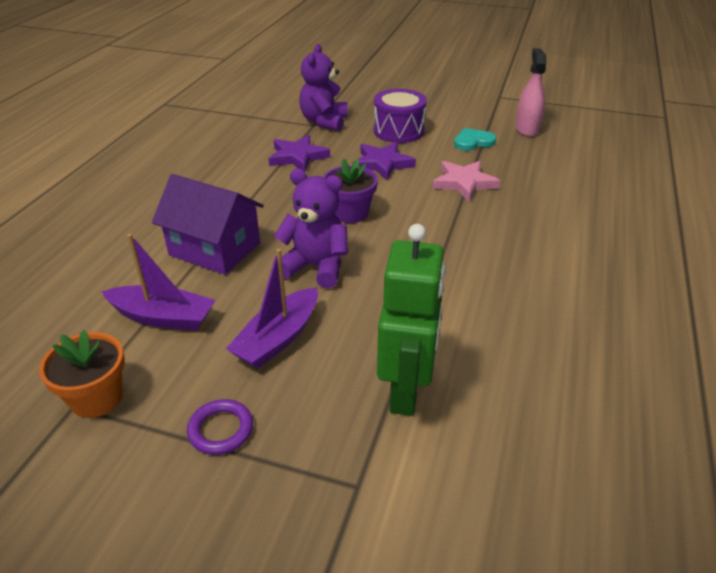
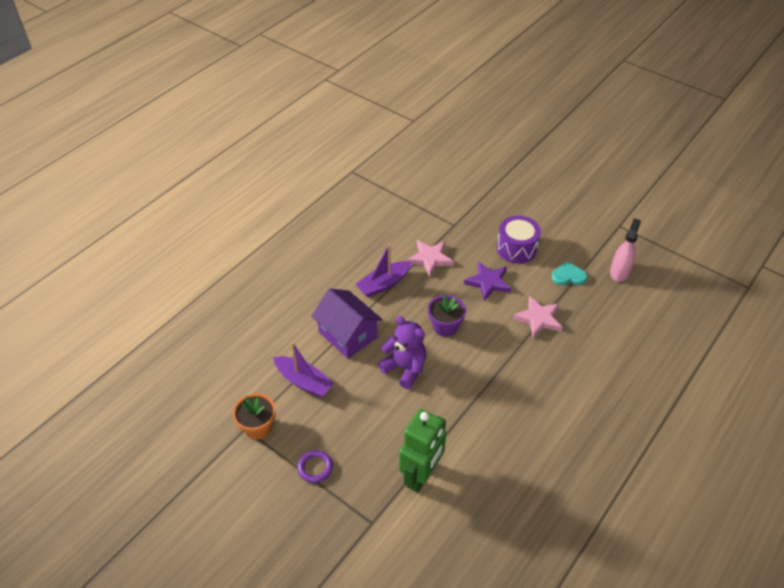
camera: 20 degrees right, 10 degrees up
(278, 338) = (363, 417): purple boat -> purple boat (383, 284)
(297, 157) = (430, 259): purple star -> pink star
(324, 122) = (464, 223): purple teddy bear -> none

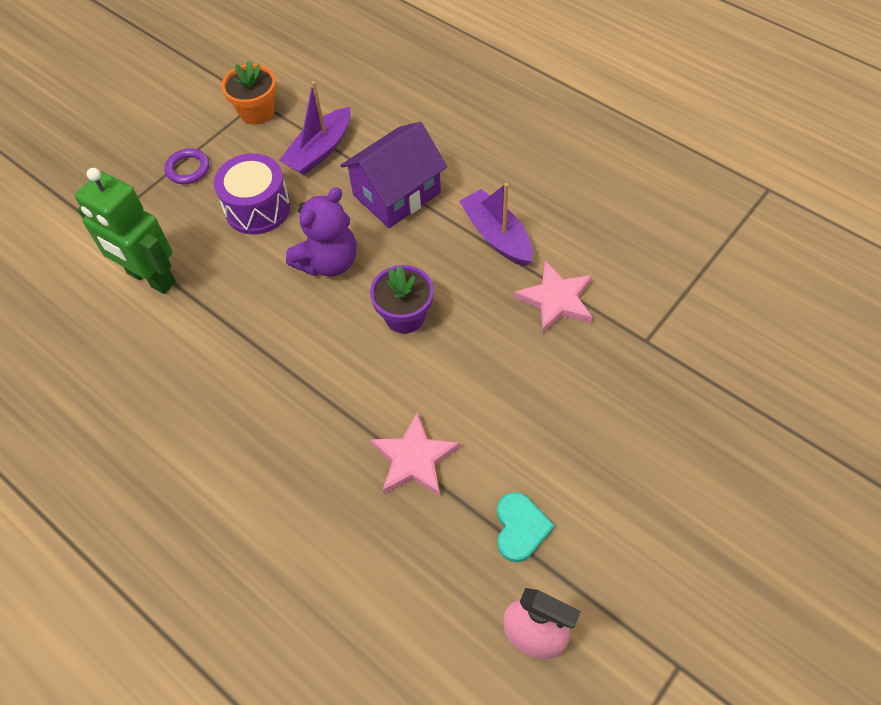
camera: 95 degrees right, 10 degrees up
(488, 282) = (502, 386): purple star -> none
(516, 248) = (591, 441): purple drum -> purple drum (257, 208)

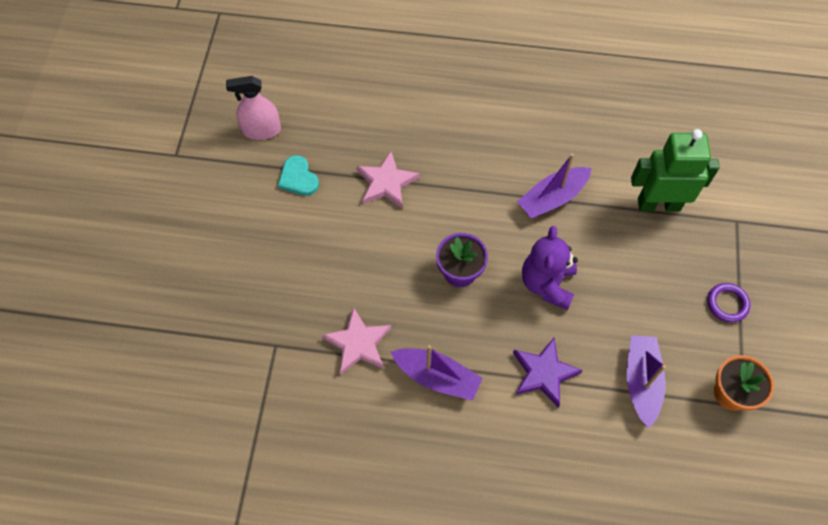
camera: 145 degrees right, 5 degrees up
(247, 340) = (552, 198): none -> purple boat
(257, 208) = (639, 299): purple drum -> none
(397, 194) = (544, 373): purple house -> purple star

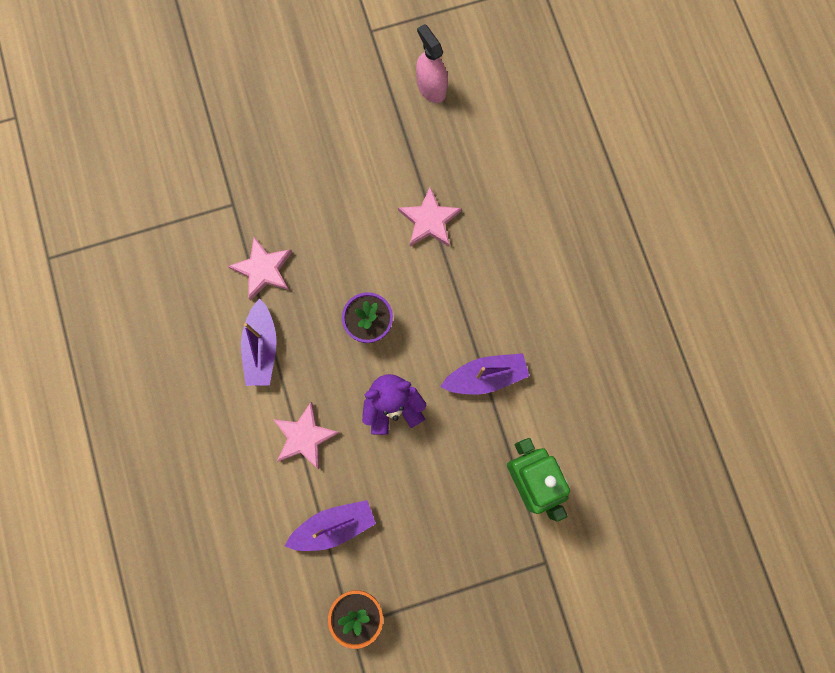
camera: 65 degrees right, 15 degrees up
(298, 178) = (397, 143): turquoise heart -> none
(544, 373) = (304, 437): purple star -> pink star
(552, 198) = (485, 376): purple boat -> purple boat turned 135 degrees clockwise
(727, 304) = (448, 580): purple ring -> none

